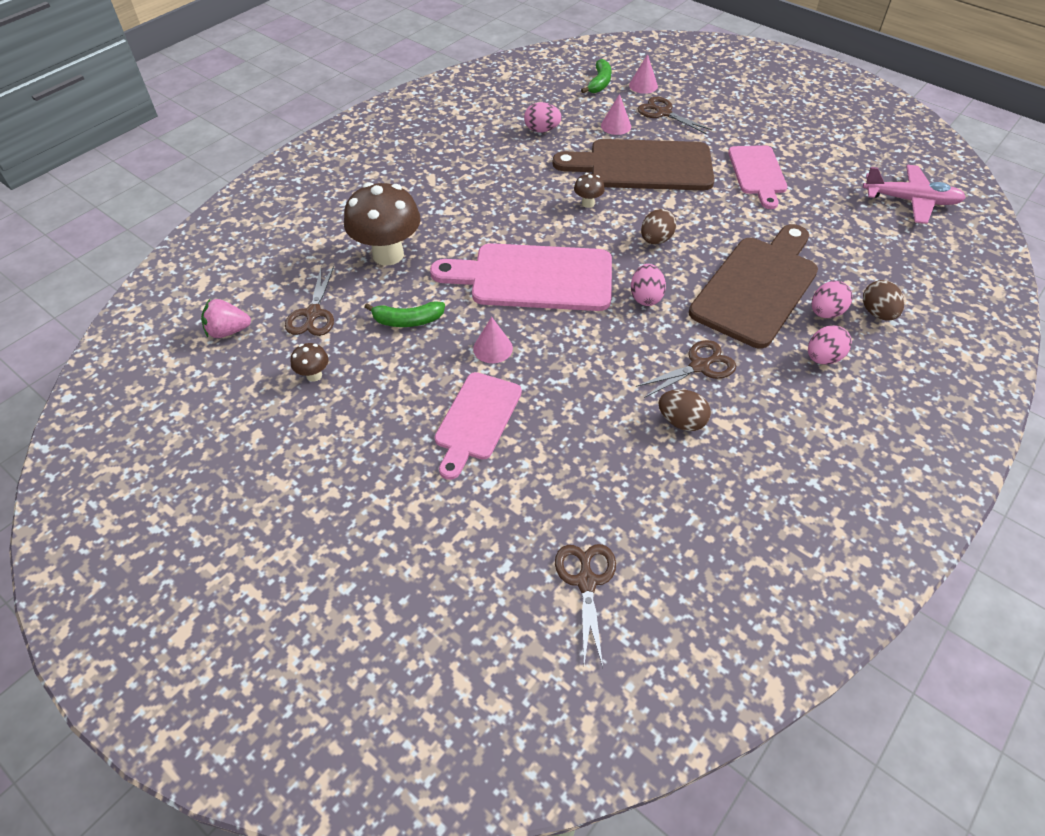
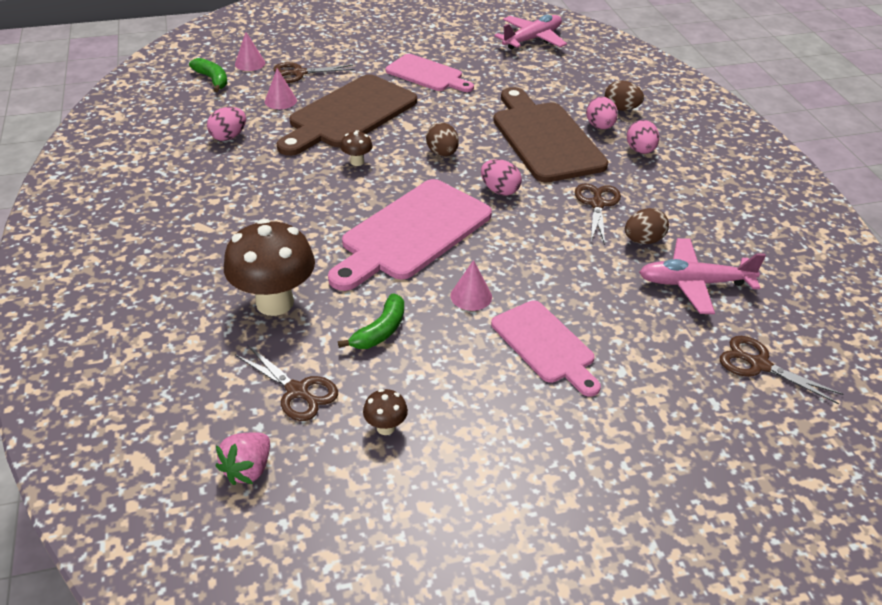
camera: 55 degrees left, 10 degrees down
(656, 485) = (694, 283): none -> pink plane

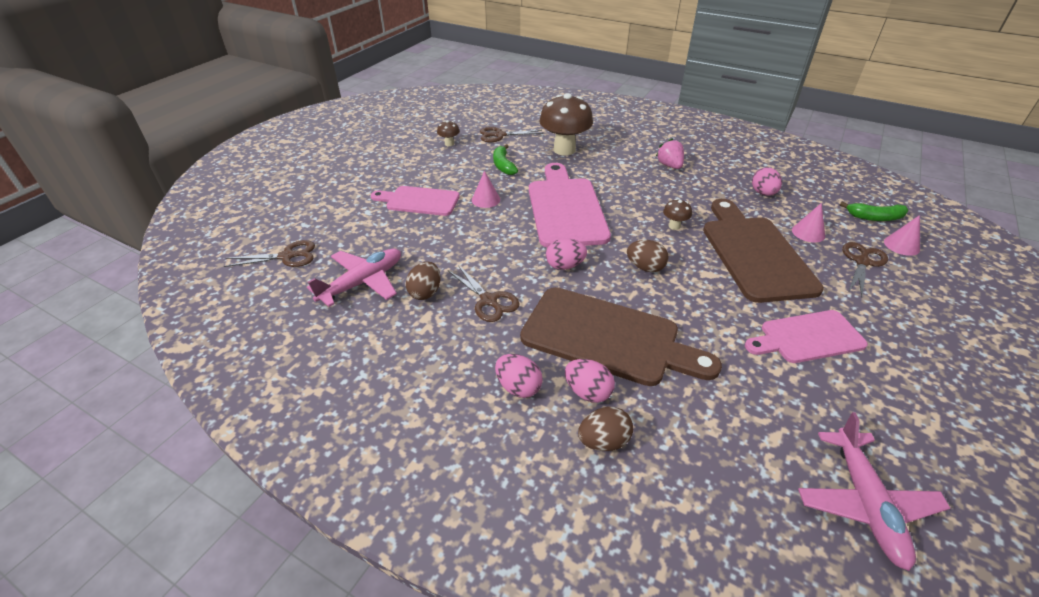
camera: 135 degrees right, 0 degrees up
(248, 469) = (478, 115): pink strawberry -> pink strawberry (669, 166)

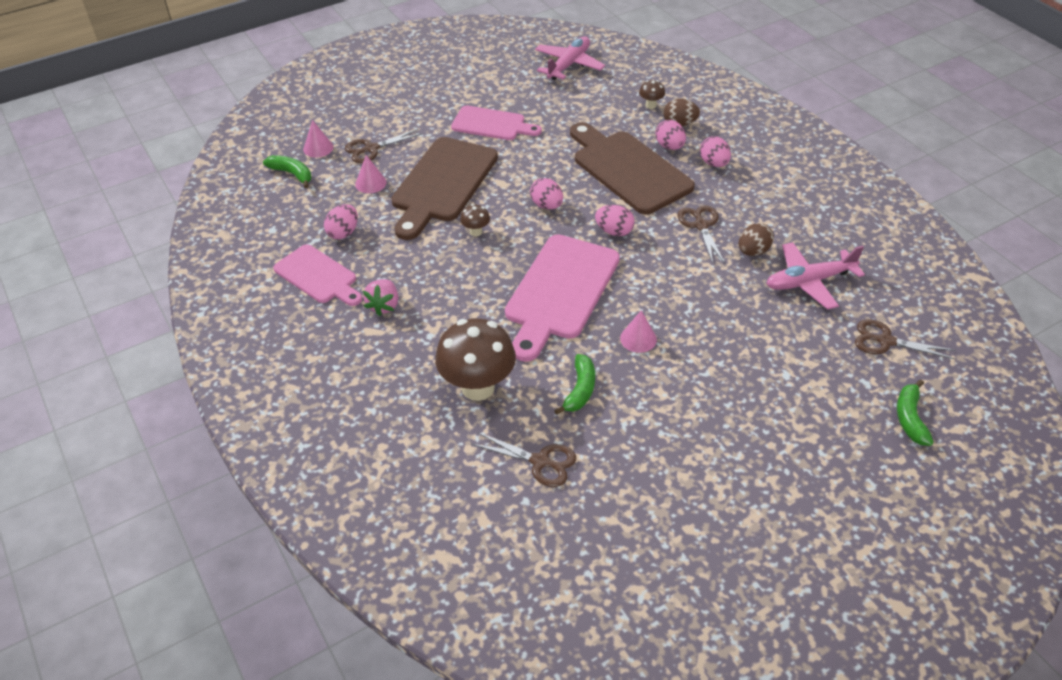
camera: 150 degrees left, 5 degrees up
(270, 213) = (910, 418): none -> green banana
(419, 201) = (718, 367): pink cutting board -> pink cutting board (318, 276)
(449, 144) = (627, 473): brown mushroom -> brown mushroom (651, 105)
(645, 267) = (547, 205): brown egg -> pink egg

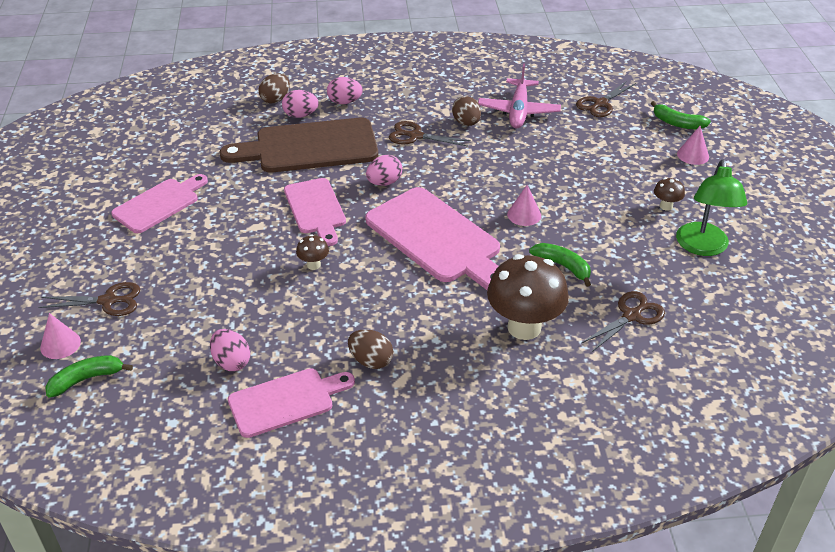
camera: 65 degrees left, 5 degrees down
(370, 183) = (167, 318): pink cone -> pink cone (693, 155)
(371, 149) = (108, 301): brown scissors -> brown scissors turned 90 degrees counterclockwise
(384, 306) = (371, 361): pink strawberry -> brown egg
(442, 184) = (219, 266): brown cutting board -> none
(547, 205) = (315, 209): pink egg -> pink cutting board
(568, 65) = (119, 128): pink plane -> none
(651, 105) = (234, 105): brown mushroom -> brown mushroom (666, 206)
(689, 496) = (703, 247): none -> green lamp

